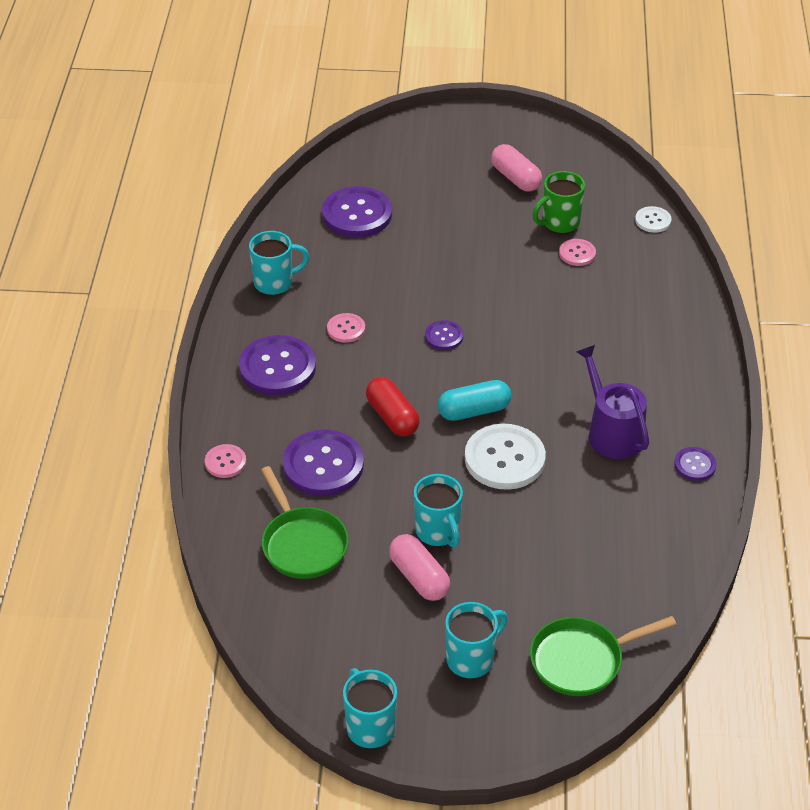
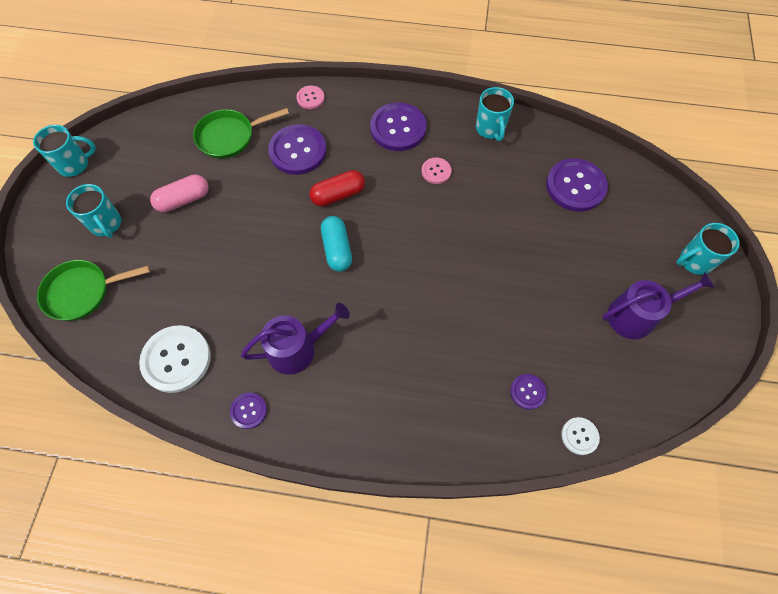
camera: 95 degrees right, 20 degrees up
(438, 532) = (221, 214): turquoise mug -> turquoise mug (694, 261)
(444, 336) = (423, 236): purple button -> purple button (528, 392)
(504, 459) = (283, 265): white button -> white button (176, 359)
(515, 178) = (636, 315): pink capsule -> purple watering can
(559, 223) = (571, 346): green mug -> none
(577, 253) = (527, 355): pink button -> none
(581, 660) = (82, 292): green pan -> green pan turned 90 degrees counterclockwise

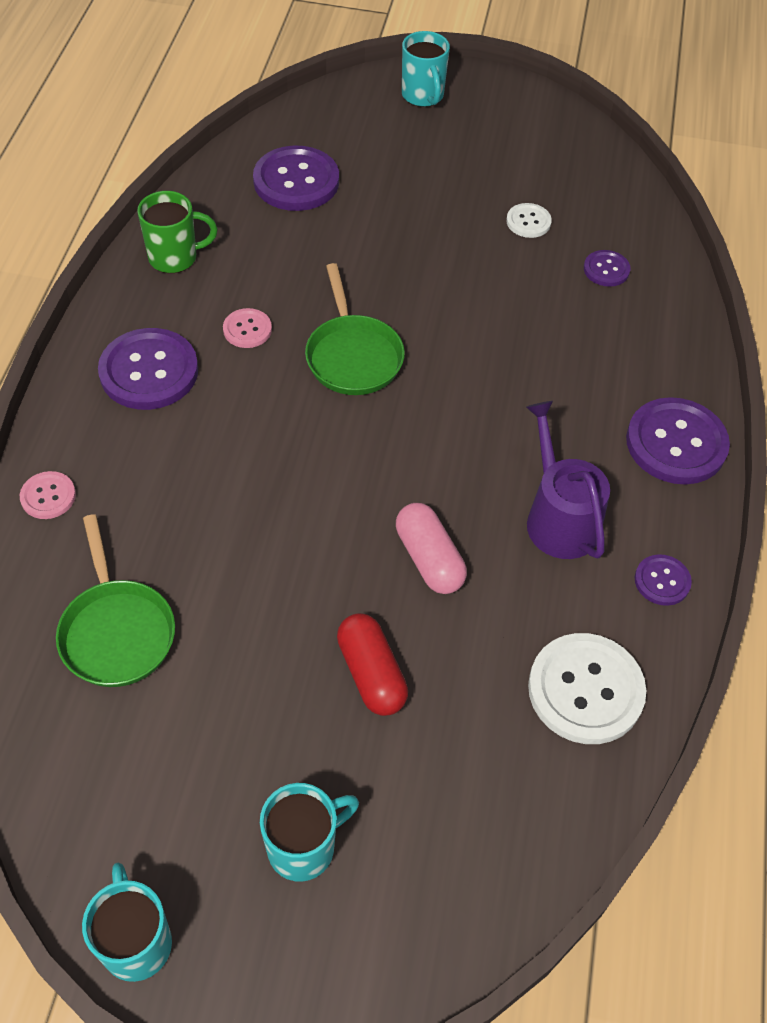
camera: 90 degrees left, 10 degrees down
(82, 292) = (457, 872): green pan -> green pan (353, 356)
(183, 200) = (260, 705): pink capsule -> pink capsule (429, 559)
(298, 151) = (172, 517): purple button -> purple button (676, 443)
(337, 249) = (384, 464): turquoise capsule -> none
(338, 195) = (277, 459): red capsule -> red capsule (371, 673)
(490, 129) = (175, 257): turquoise mug -> green mug
(579, 436) = (658, 231): white button -> white button (528, 222)
(636, 315) = (498, 158): purple watering can -> none

